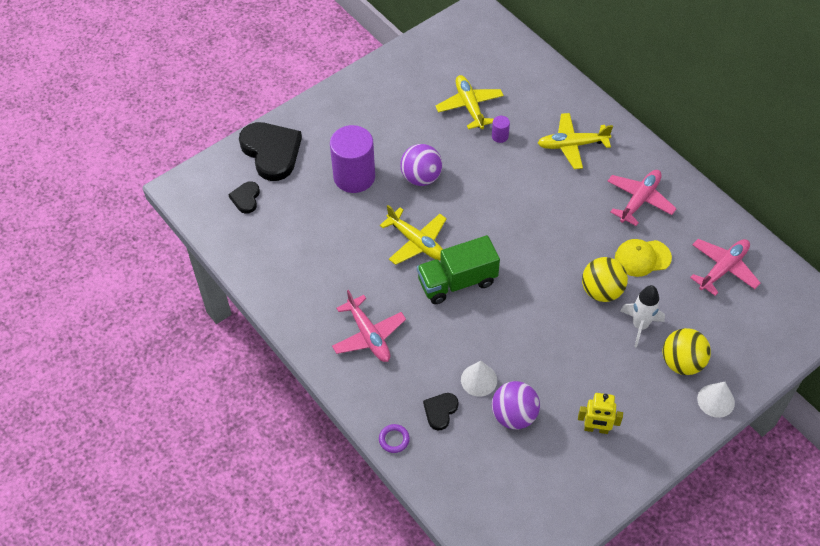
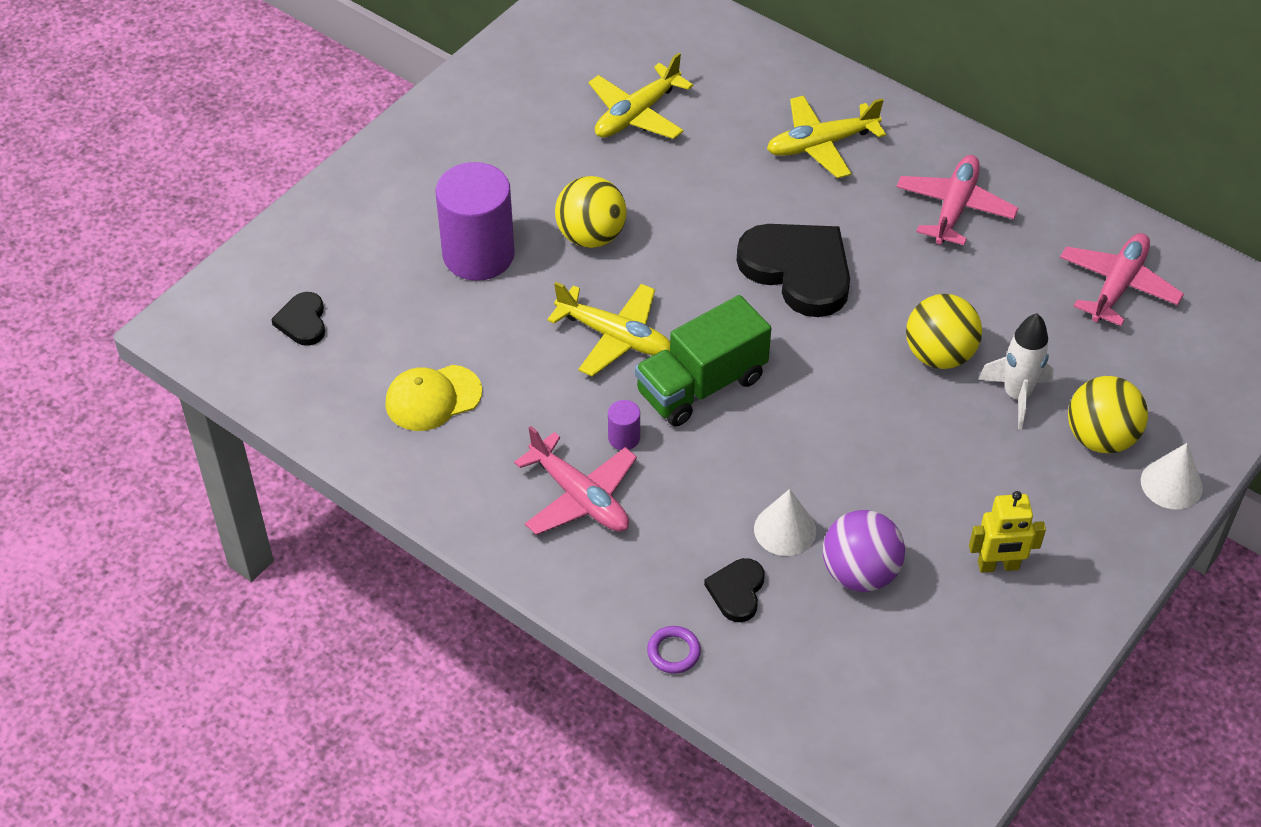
camera: 15 degrees left, 5 degrees down
(271, 152) = (325, 241): black heart -> black heart (798, 270)
(421, 177) = (591, 236): purple ball -> yellow ball
(469, 106) = (637, 114): yellow plane -> yellow plane turned 105 degrees counterclockwise
(500, 136) = (700, 151): purple cylinder -> purple cylinder (624, 438)
(642, 258) = (987, 293): yellow cap -> yellow cap (433, 398)

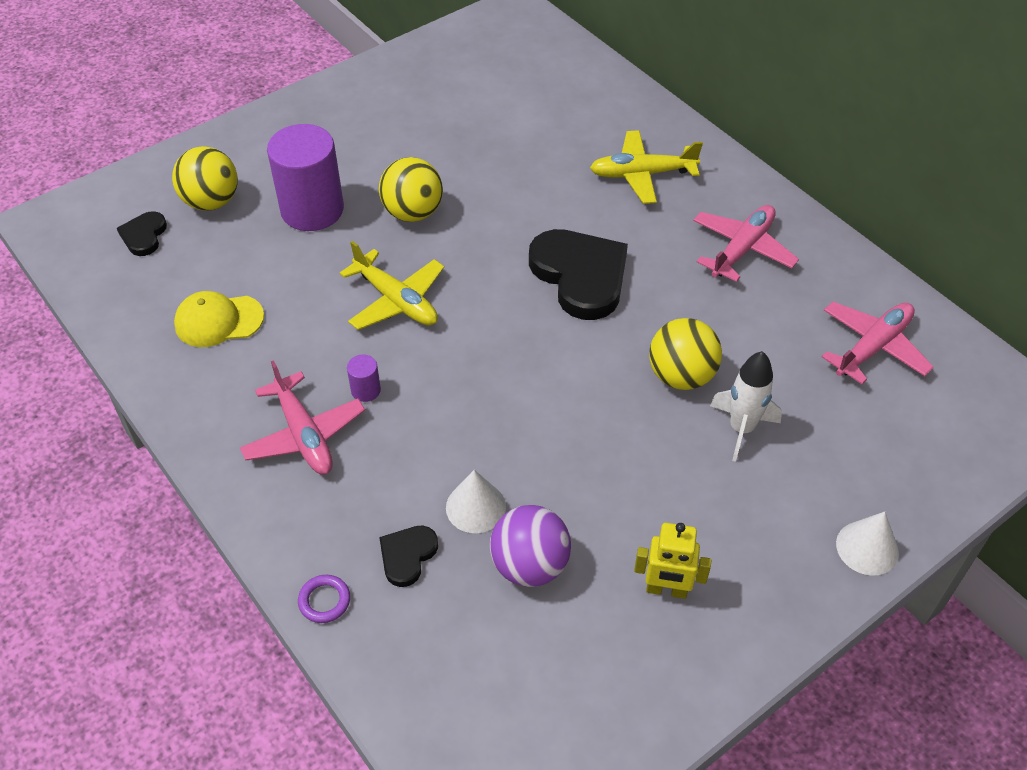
camera: 15 degrees right, 0 degrees up
(637, 114) = (493, 122): yellow plane -> none
(701, 385) = (454, 358): green truck -> none
(1100, 438) = (810, 486): yellow ball -> yellow ball (211, 201)

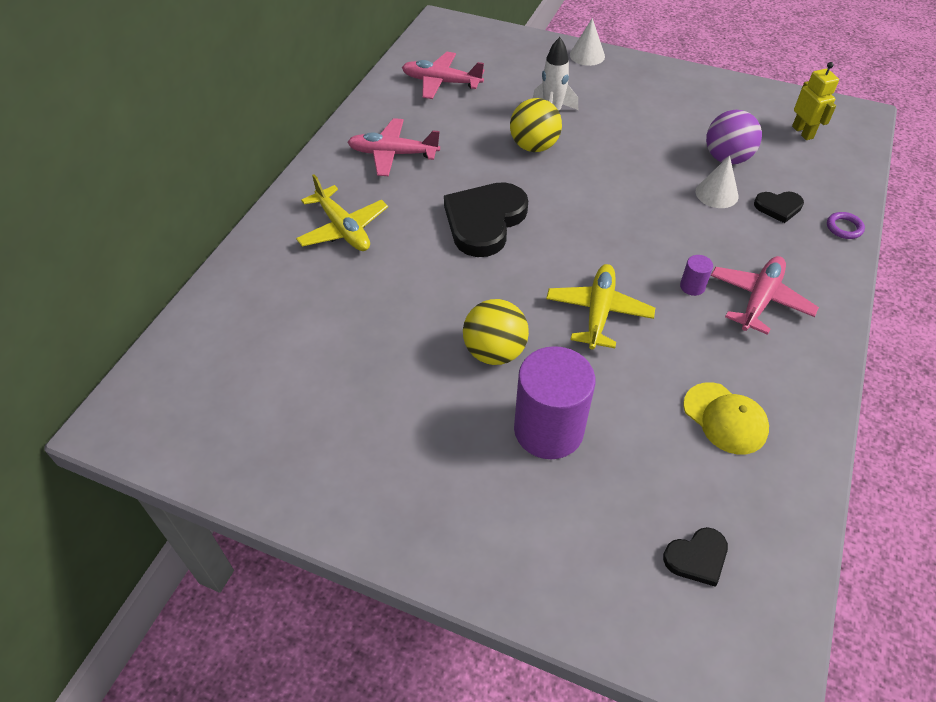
camera: 120 degrees left, 0 degrees up
(211, 201) = (605, 527): yellow ball -> none
(666, 590) = (684, 108): yellow robot -> yellow robot (802, 132)

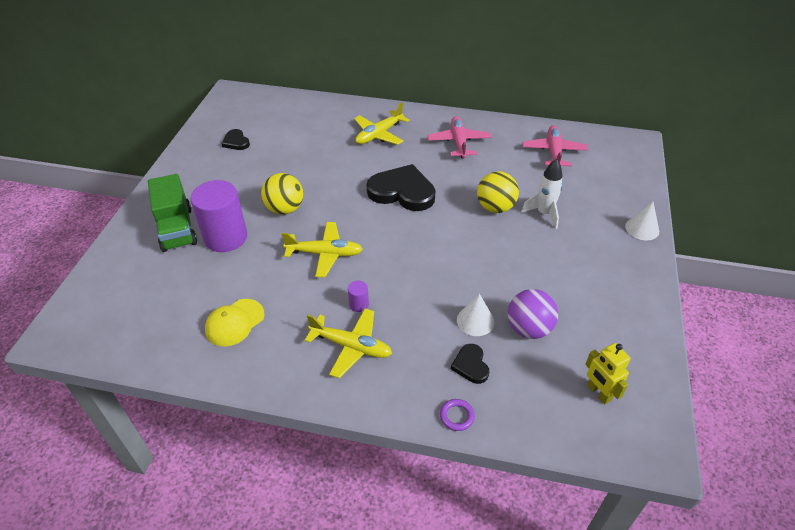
camera: 80 degrees right, 5 degrees down
(517, 502) = (177, 229): none -> green truck
(697, 557) = (133, 307): black heart -> black heart (236, 142)
(759, 300) = (351, 346): pink plane -> yellow plane
(802, 132) = (598, 393): yellow robot -> yellow robot turned 90 degrees clockwise

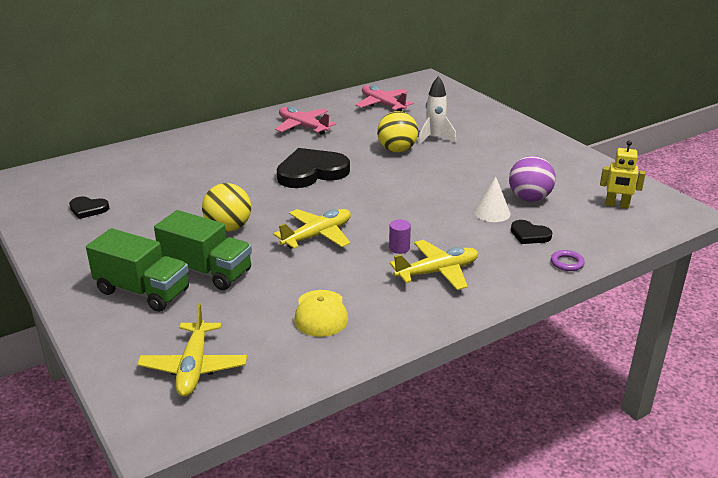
camera: 45 degrees left, 15 degrees down
(226, 237) = (206, 271): purple cylinder -> green truck
(379, 134) = (226, 148): yellow plane -> yellow plane (194, 367)
(642, 228) = (505, 119): white cone -> none

